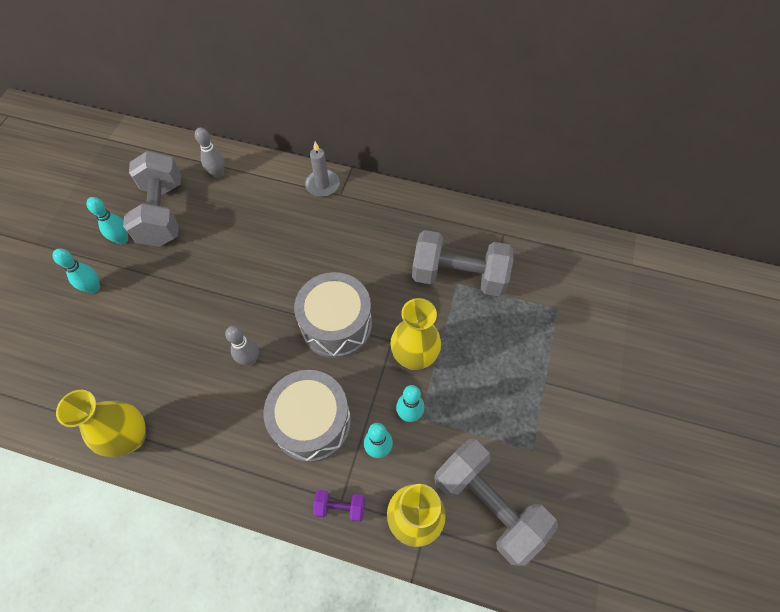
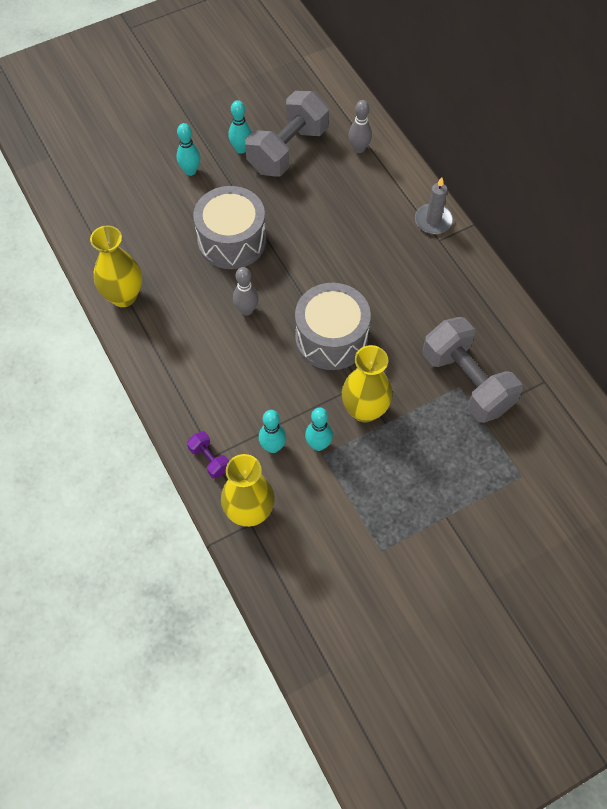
camera: 45 degrees right, 0 degrees up
(312, 422) = (245, 390): grey drum -> grey drum (232, 240)
(487, 504) = (309, 552): grey dumbbell -> none

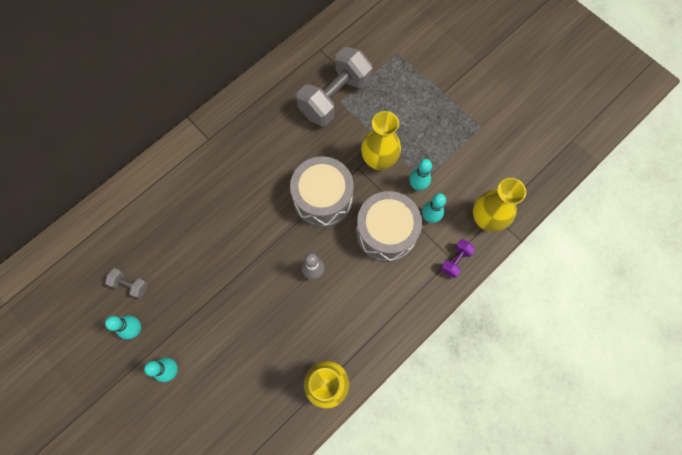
camera: 105 degrees left, 10 degrees up
(232, 240) = (245, 305): grey drum -> grey drum (386, 232)
(288, 150) = (130, 285): grey dumbbell -> grey dumbbell, size x0.44
(359, 148) = (119, 222): grey bowling pin -> none
(433, 221) = (189, 147): grey candle -> none

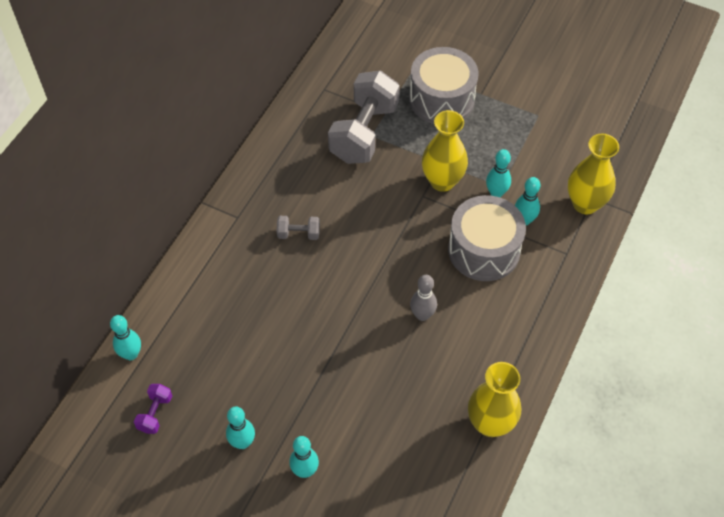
camera: 20 degrees left, 15 degrees down
(85, 227) = (131, 354): none -> turquoise bowling pin
(130, 285) = (214, 398): grey dumbbell -> grey dumbbell (298, 234)
(323, 198) = (398, 238): grey drum -> grey drum (441, 99)
(455, 261) = (572, 254): purple dumbbell -> purple dumbbell (155, 413)

